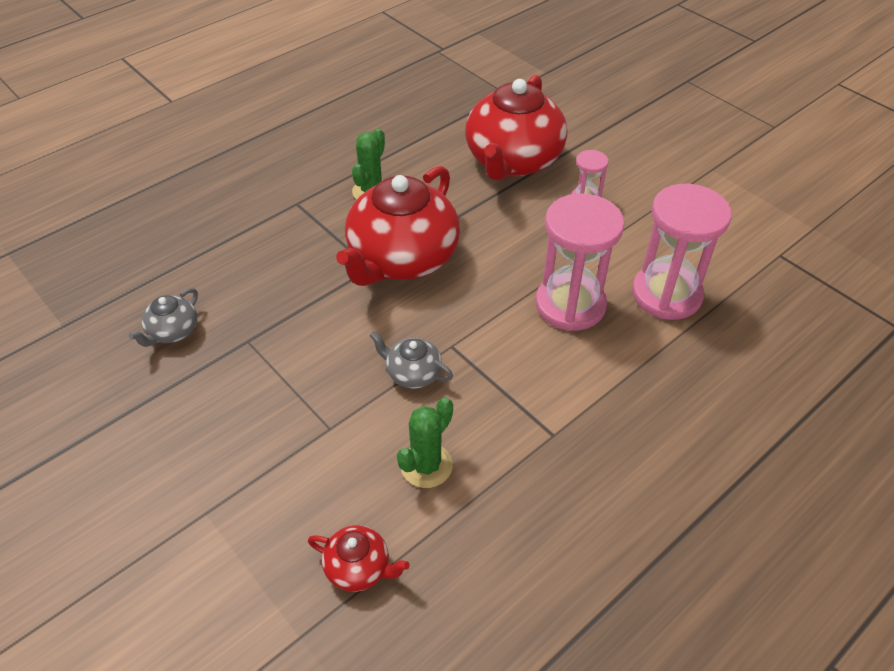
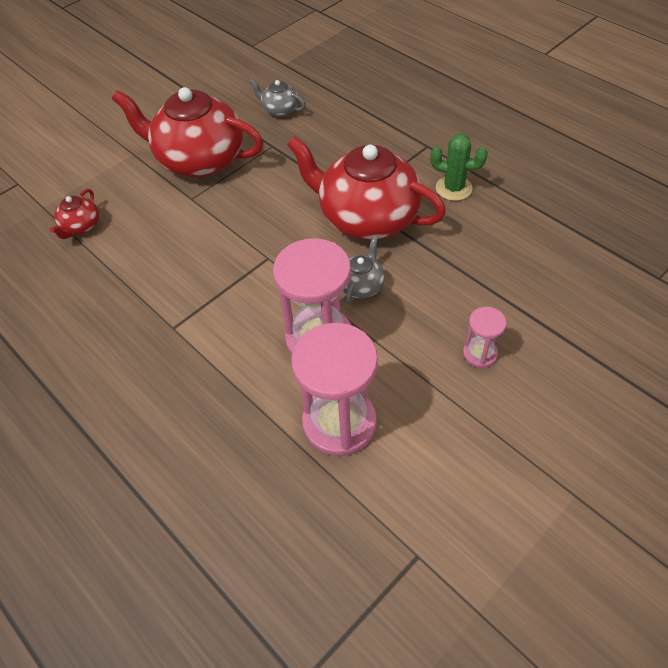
camera: 90 degrees right, 5 degrees up
(413, 373) = (239, 237): grey teapot -> grey teapot (361, 285)
(426, 465) = (153, 252): green cactus -> none
(513, 161) = (530, 288): red teapot -> red teapot (199, 160)

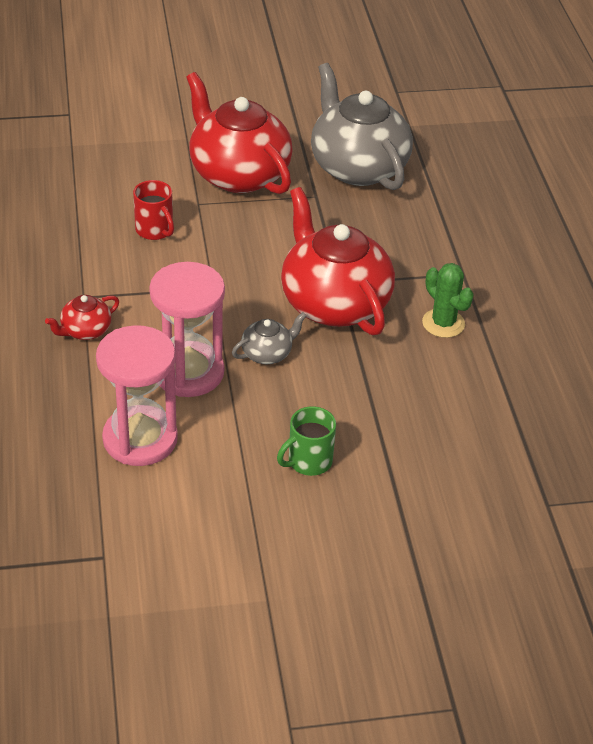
camera: 30 degrees right, 10 degrees down
(81, 226) = (87, 178): red teapot -> red teapot (85, 331)
(178, 238) = (155, 230): none -> red mug
(279, 110) = (357, 167): grey teapot -> grey teapot, size x2.28
(479, 353) = (308, 461): pink hourglass -> green mug

